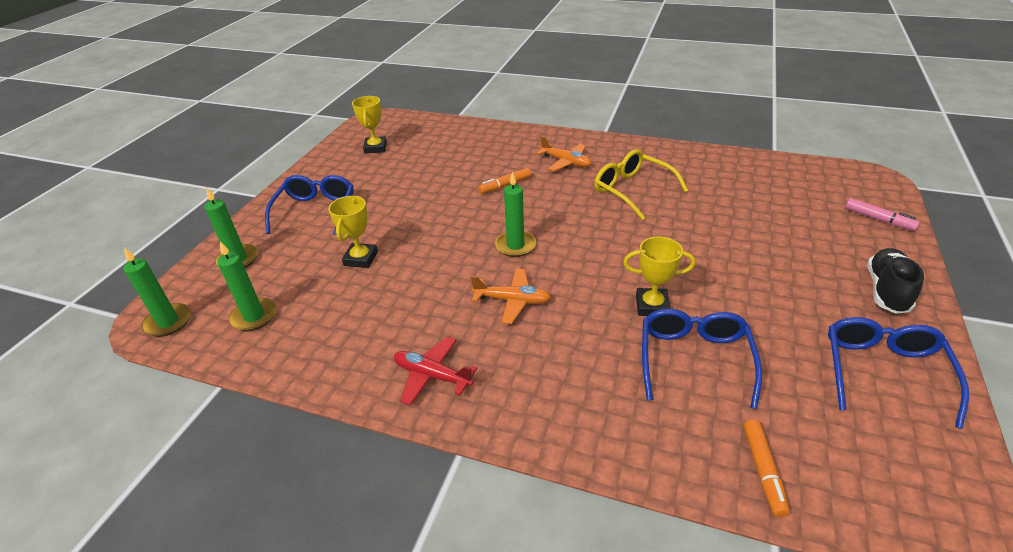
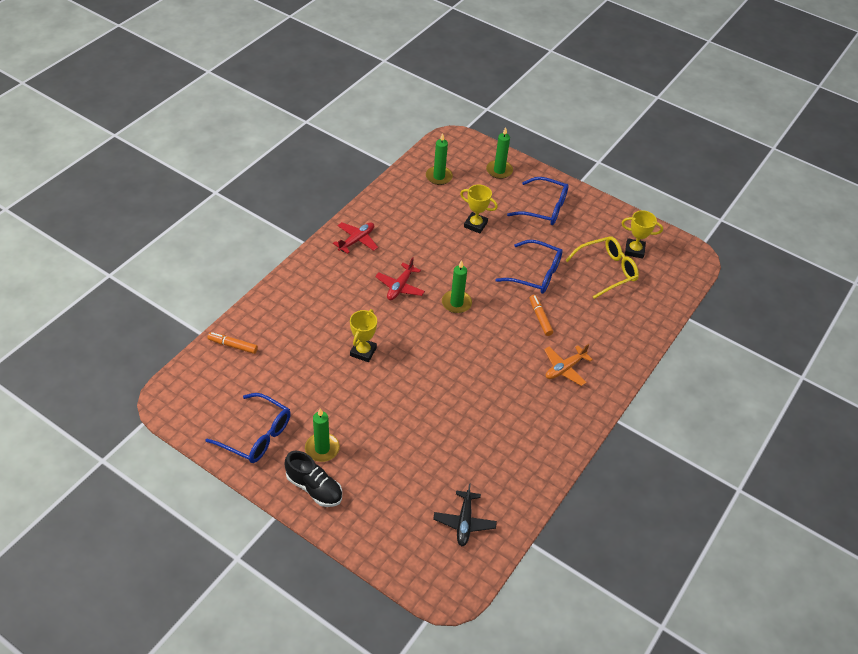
camera: 100 degrees right, 10 degrees up
(168, 322) = (449, 145): green candle -> green candle (322, 448)
(512, 301) = (400, 287): orange plane -> red plane
(632, 190) = (502, 397): yellow glasses -> yellow glasses (607, 271)
(694, 359) = (311, 352): blue glasses -> blue glasses (536, 274)
(798, 184) = (464, 522): none -> black plane
(878, 219) = (390, 546): pink marker -> none

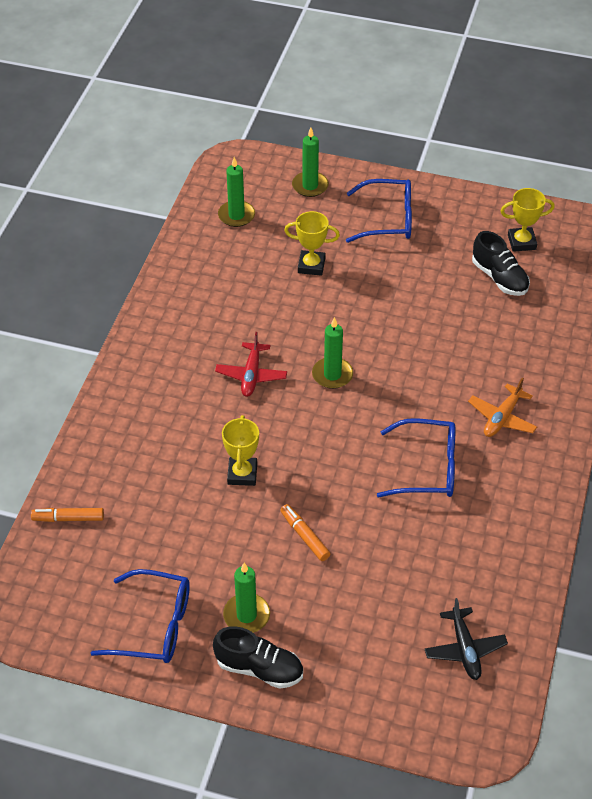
camera: 15 degrees left, 0 degrees up
(356, 240) = (168, 330): red plane -> none
(536, 274) = (414, 308): blue glasses -> blue glasses (427, 468)
(540, 318) = (444, 362): orange marker -> orange marker (304, 536)
(607, 271) = (499, 278): yellow glasses -> black shoe

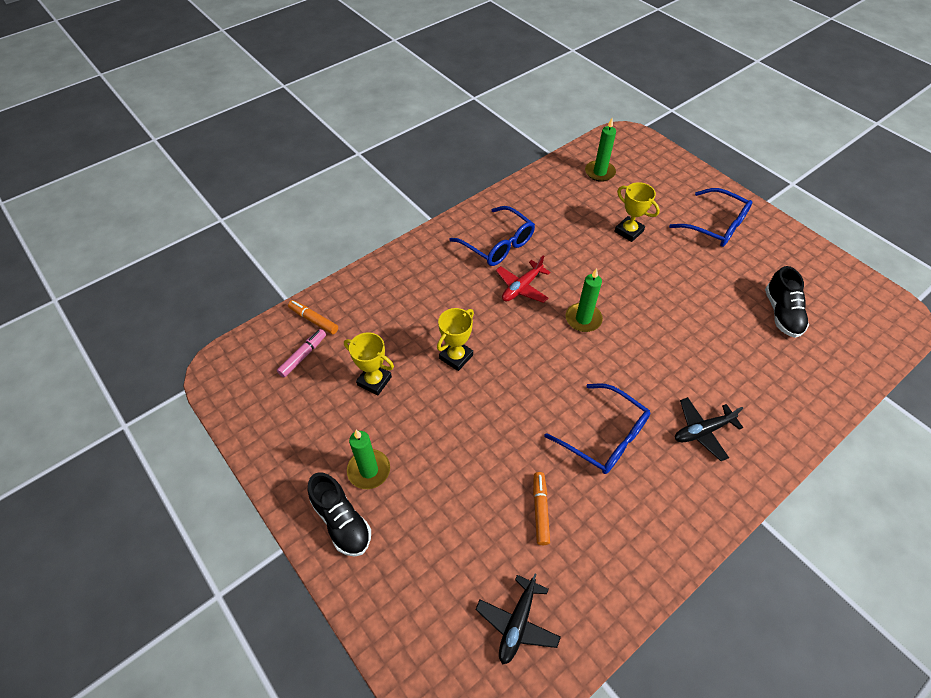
camera: 35 degrees right, 5 degrees up
(90, 557) = (303, 356): none -> pink marker
(154, 626) = (300, 435): blue glasses -> blue glasses (498, 244)
(304, 536) = (463, 433): orange marker -> orange marker (540, 510)
(310, 186) = (671, 176): green candle -> none
(502, 418) = (702, 431): orange plane -> black plane
(521, 242) = (822, 294): yellow trophy -> yellow trophy (374, 381)

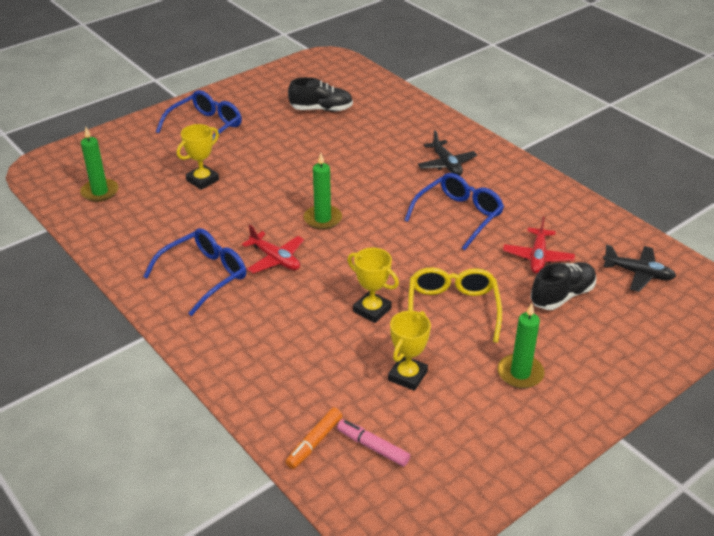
camera: 90 degrees left, 15 degrees down
(342, 521) = (580, 390): black shoe -> black shoe (562, 296)
(457, 420) = (452, 309): none -> yellow glasses
(540, 510) = (537, 257): orange marker -> red plane

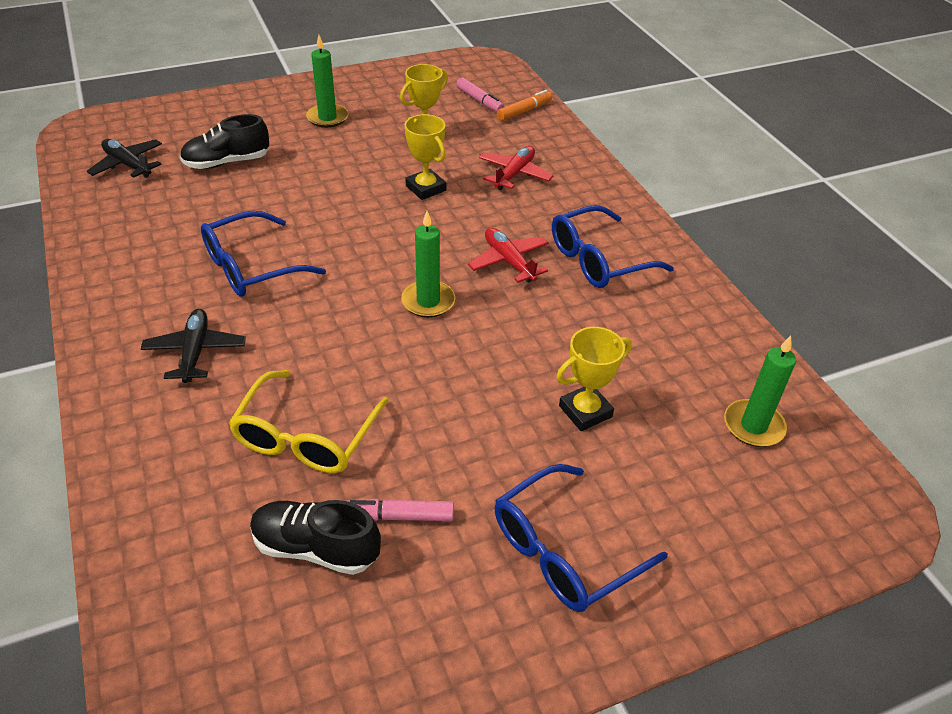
camera: 165 degrees left, 5 degrees up
(289, 124) = (399, 516): none -> pink marker
(452, 309) = (345, 173): yellow glasses -> yellow glasses (306, 437)
(537, 257) = (210, 201): red plane -> red plane (514, 174)

